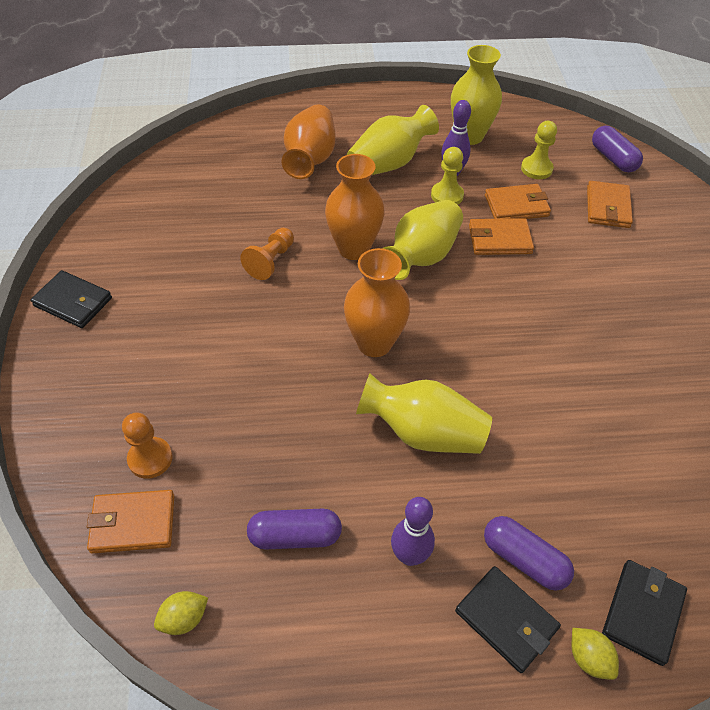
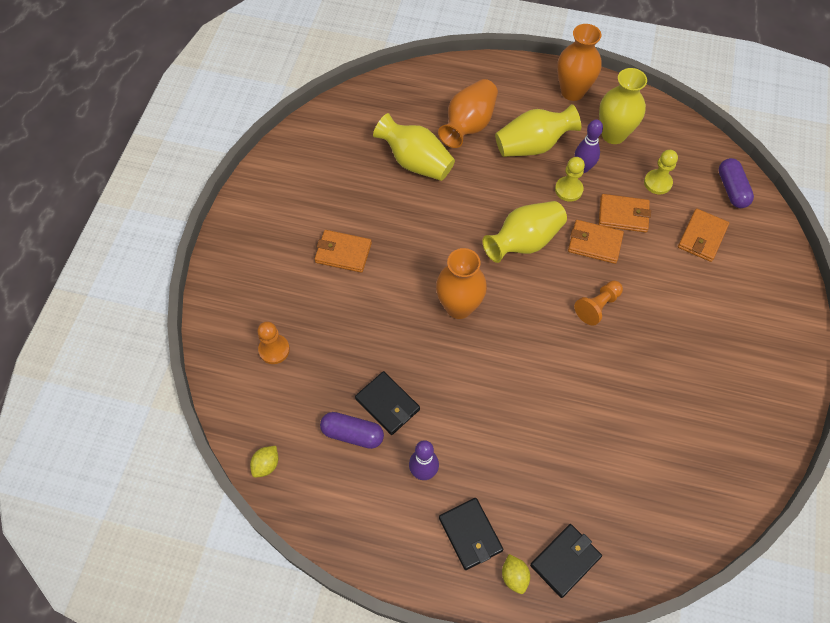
camera: 20 degrees right, 10 degrees up
(73, 302) = (252, 211): black wallet -> black wallet (387, 404)
(133, 523) = (251, 392): orange wallet -> orange wallet (343, 253)
(184, 619) = (266, 465): yellow lemon -> yellow lemon turned 45 degrees counterclockwise
(271, 261) = (405, 214): orange pawn -> orange pawn (597, 306)
(354, 248) = (473, 220): orange vase -> orange vase (572, 91)
(423, 432) = (467, 388): yellow vase -> yellow vase (415, 162)
(524, 559) = (500, 499): purple capsule -> none

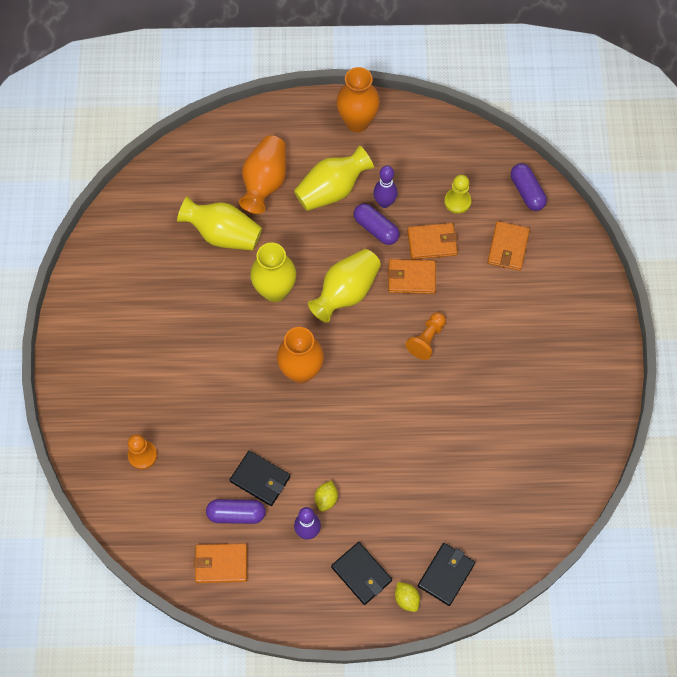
camera: 15 degrees left, 5 degrees up
(266, 465) = (167, 561): yellow lemon -> yellow lemon (326, 499)
(343, 253) = (179, 345): orange wallet -> orange wallet (221, 564)
(568, 190) = (376, 228): yellow pawn -> purple capsule
(613, 134) = (406, 160): yellow vase -> yellow vase (275, 290)

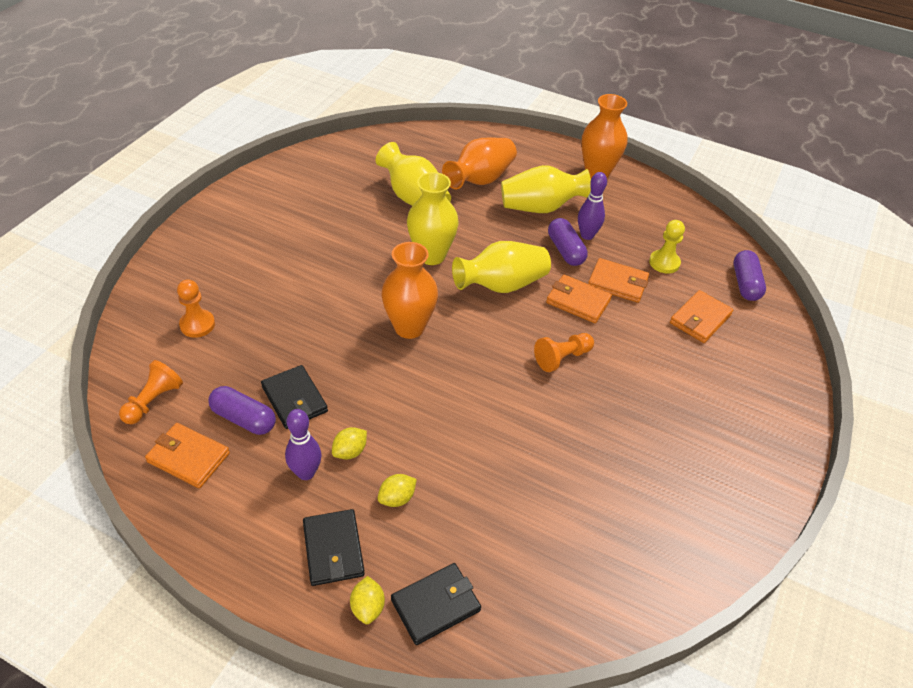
camera: 25 degrees right, 20 degrees down
(162, 536) = (153, 401): none -> orange pawn
(379, 516) = (397, 498): none -> yellow lemon

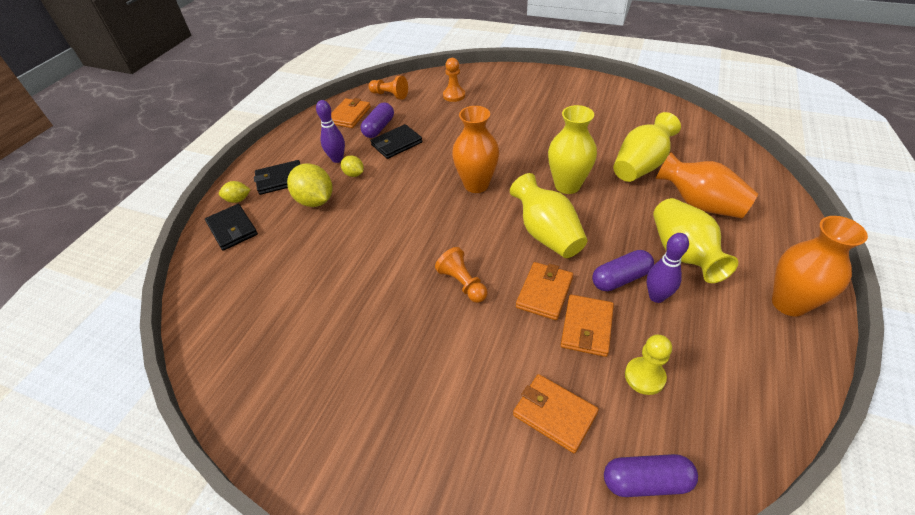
camera: 90 degrees right, 0 degrees up
(397, 498) = (315, 201): yellow lemon -> yellow lemon, size x1.88

